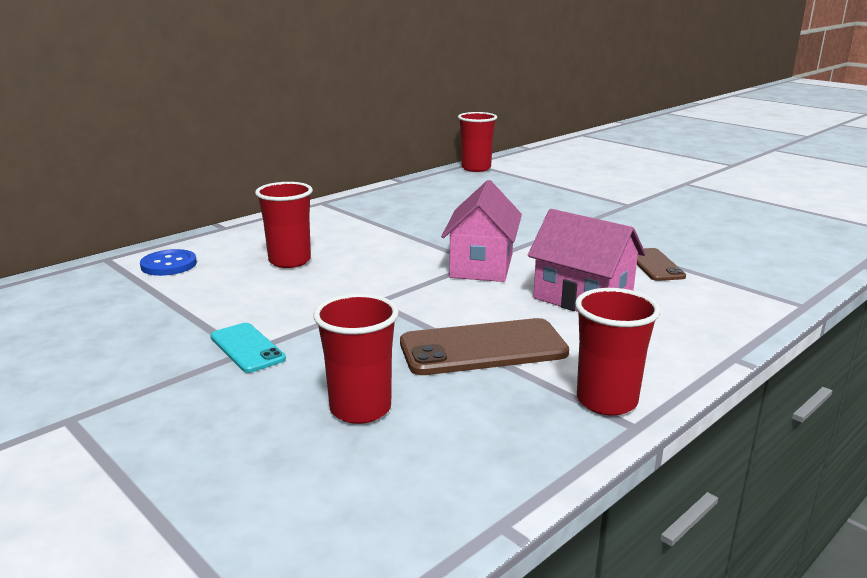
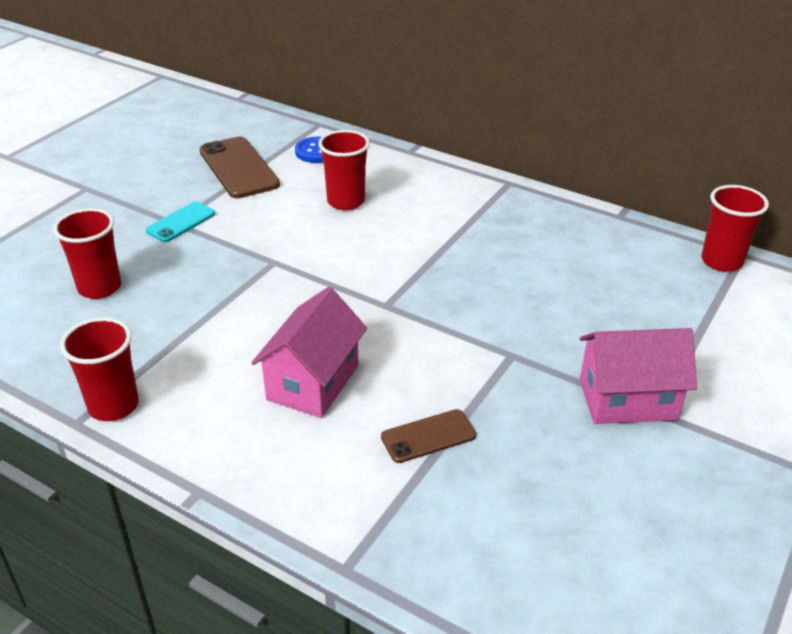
camera: 75 degrees right, 15 degrees up
(482, 266) = (376, 308): pink house -> pink house (627, 400)
(483, 348) = (196, 330): brown phone -> brown phone (238, 168)

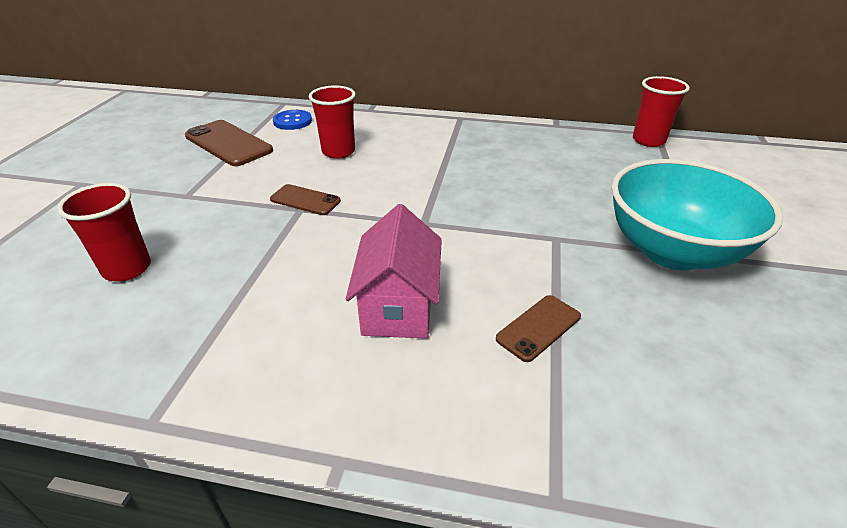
camera: 20 degrees left, 0 degrees up
(113, 406) = (191, 389): red cup -> none
(181, 222) = (192, 194): turquoise phone -> none
(283, 253) = (305, 200): none -> brown phone
(627, 400) = (672, 251): pink house -> turquoise bowl

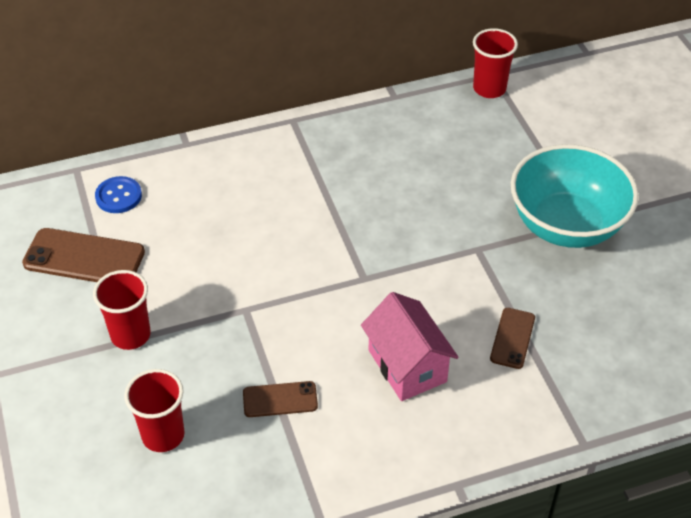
camera: 30 degrees left, 10 degrees up
(305, 200) = (240, 298): brown phone -> brown phone (280, 399)
(338, 152) = (212, 222): red cup -> red cup (130, 335)

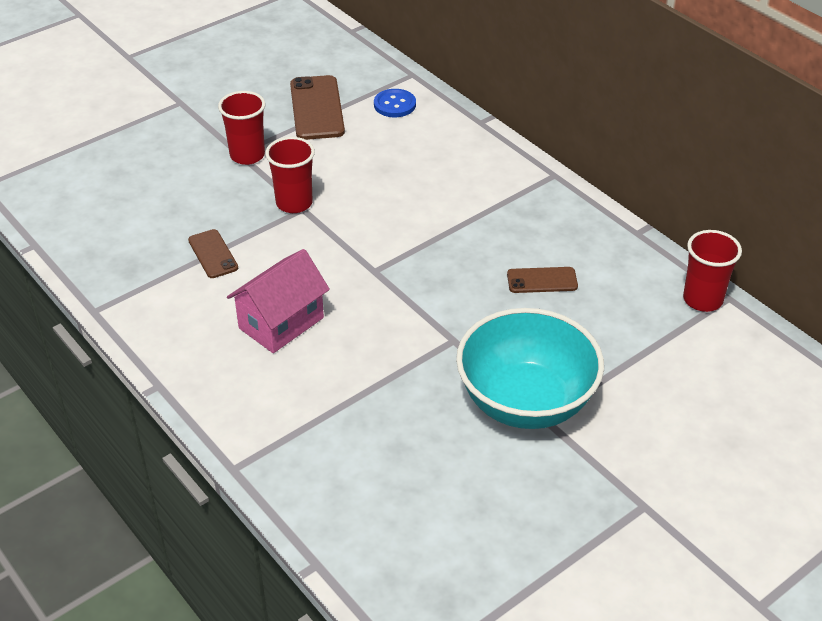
camera: 70 degrees right, 5 degrees down
(163, 435) = (154, 201): red cup -> red cup (294, 203)
(512, 338) = (346, 389): brown phone -> brown phone (542, 280)

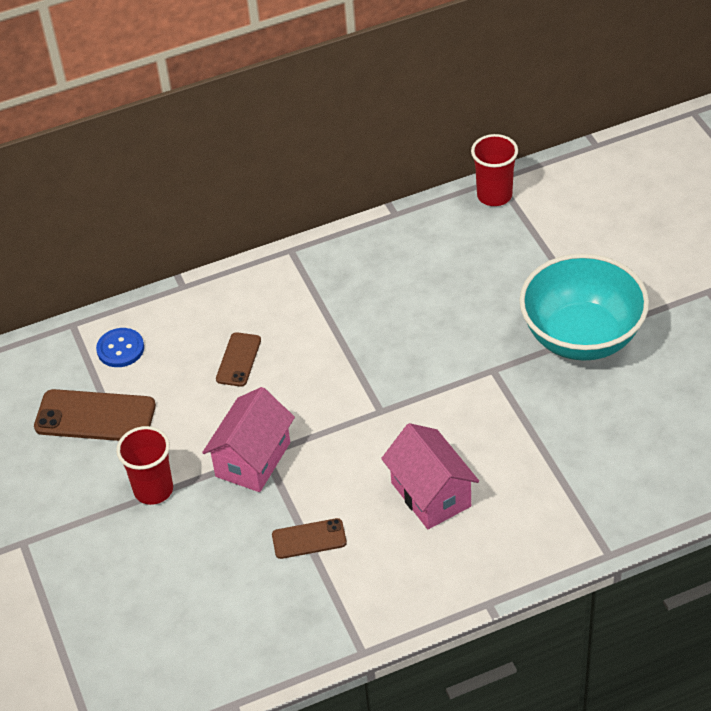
camera: 70 degrees left, 5 degrees up
(294, 203) = (253, 459): red cup -> pink house
(542, 280) = (436, 292): brown phone -> brown phone (238, 360)

